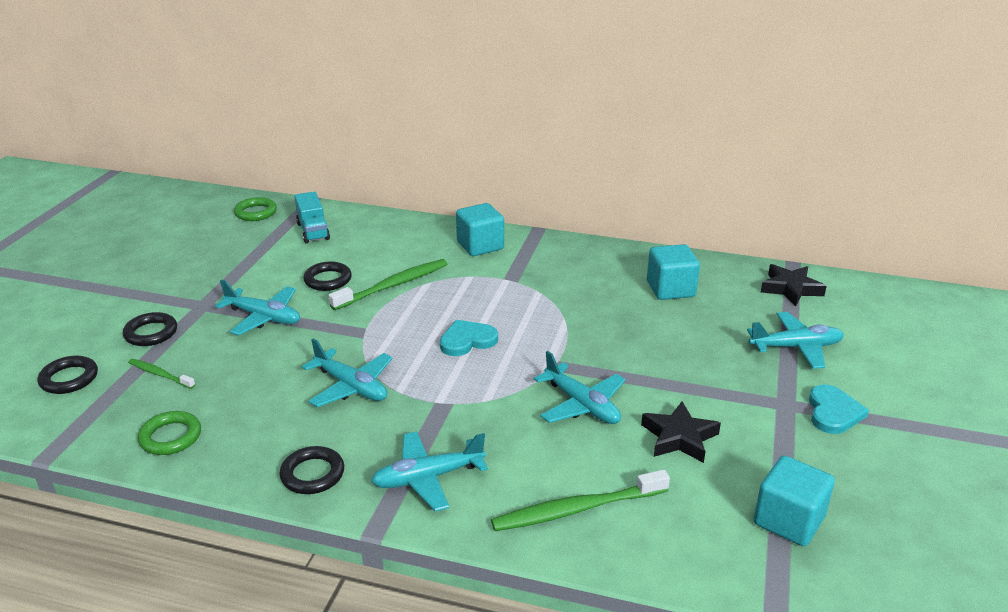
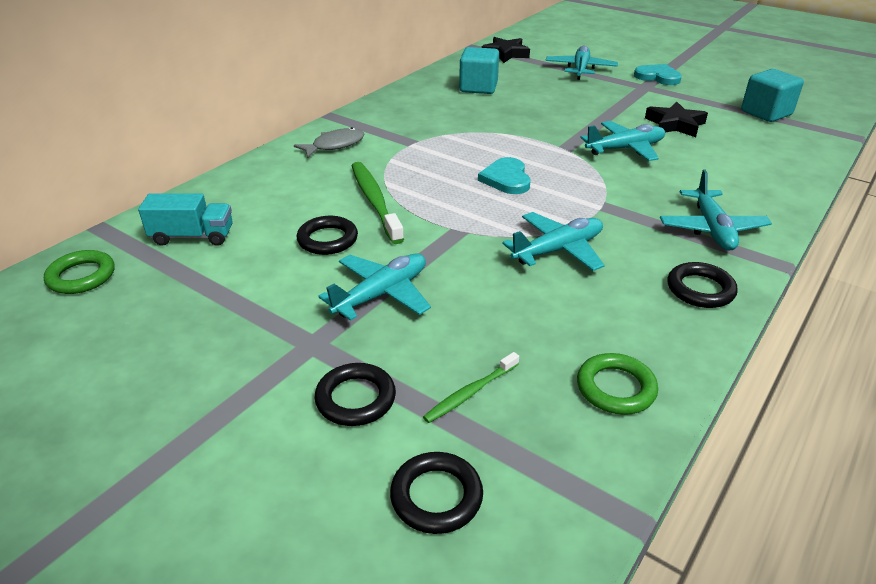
camera: 70 degrees left, 5 degrees up
(480, 246) = (335, 145): turquoise cube -> grey fish
(576, 509) = (754, 174): green toothbrush -> none

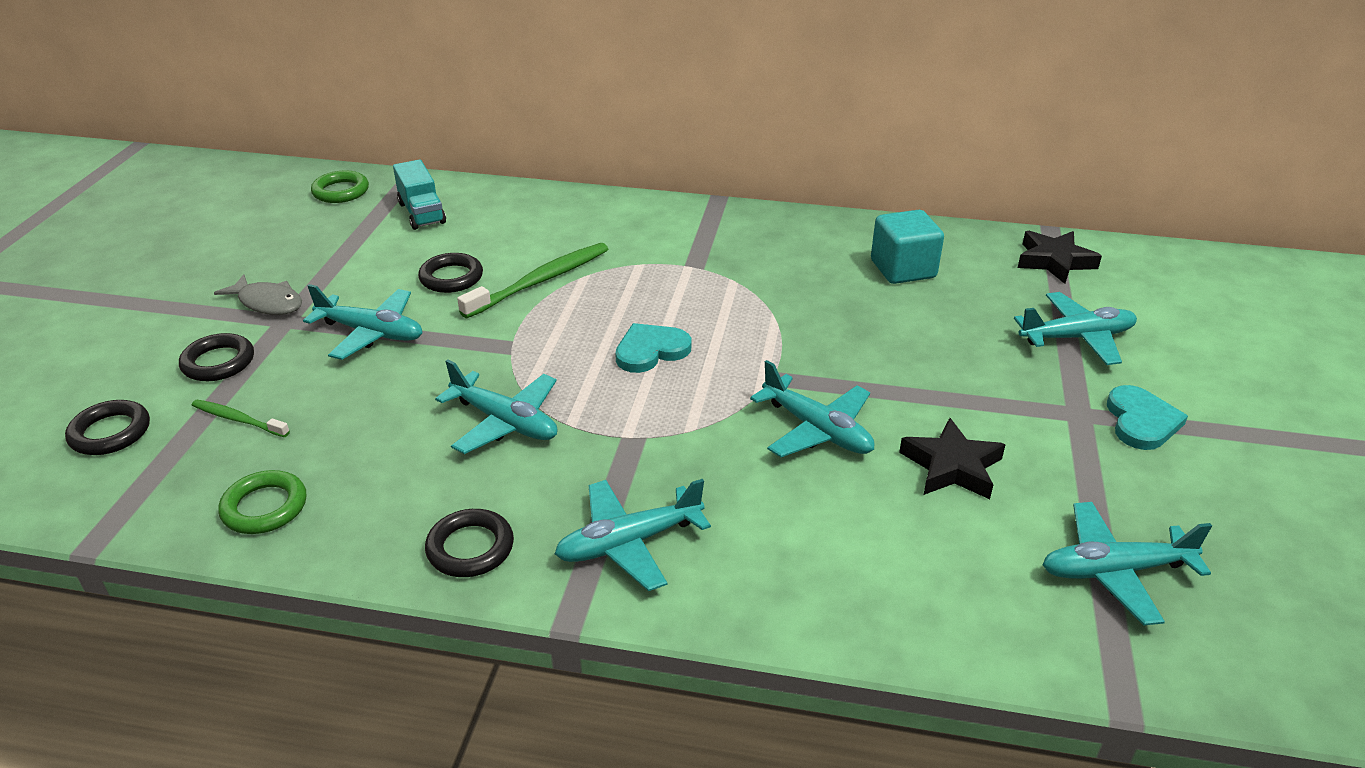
camera: 65 degrees right, 0 degrees up
(335, 145) = (646, 223): grey fish -> grey fish (268, 303)
(766, 113) = (1115, 571): turquoise cube -> turquoise plane

